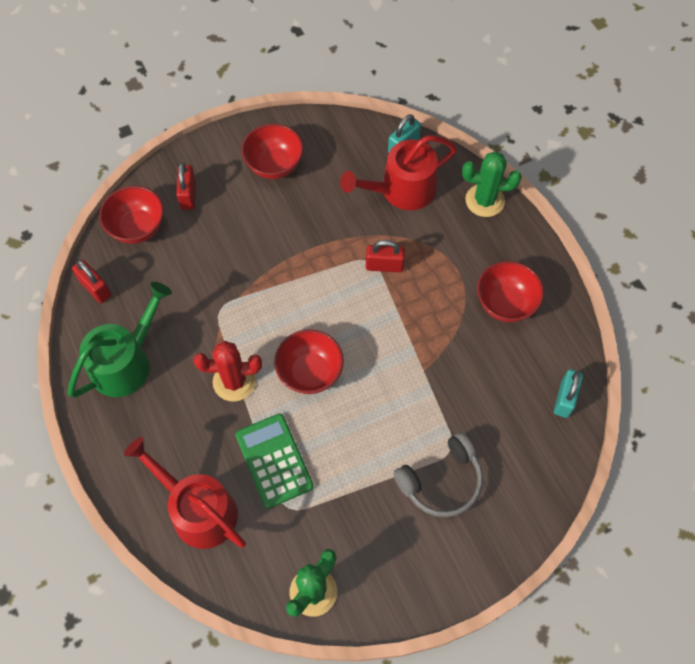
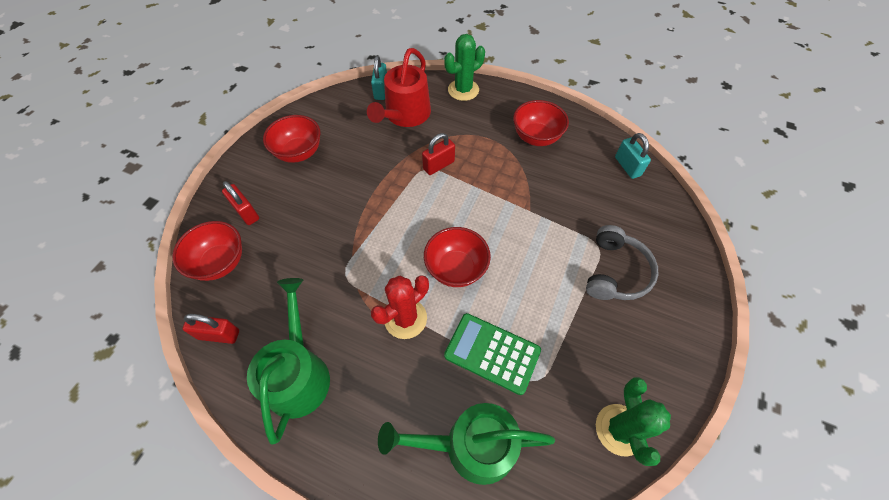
camera: 40 degrees left, 5 degrees down
(198, 510) = (471, 445): red watering can -> green watering can

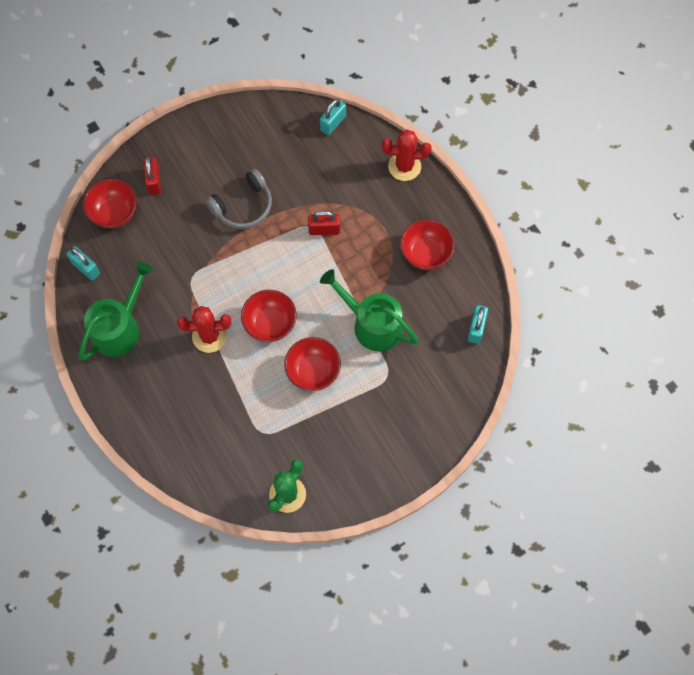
camera: 35 degrees right, 10 degrees up
(219, 335) = (86, 268): red padlock -> turquoise padlock
(299, 153) = (224, 149): red bowl -> red bowl (313, 371)
(405, 115) = (334, 162): red watering can -> none
(463, 90) = (404, 166): green cactus -> red cactus
(471, 445) = (192, 440): green watering can -> green watering can (372, 324)
(492, 353) = (248, 397): green calculator -> none
(615, 272) = (381, 402): grey headphones -> grey headphones (243, 206)

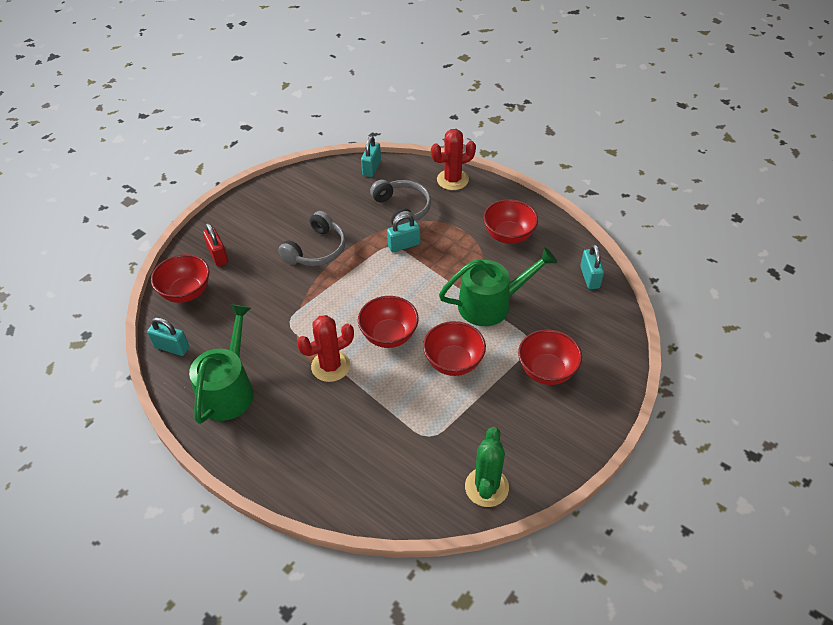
camera: 20 degrees left, 20 degrees down
(324, 230) = (404, 245): red padlock -> turquoise padlock
(341, 186) = (402, 209): none -> grey headphones
(372, 324) = (491, 304): green watering can -> green watering can turned 150 degrees clockwise
(387, 409) = (546, 371): none -> red bowl

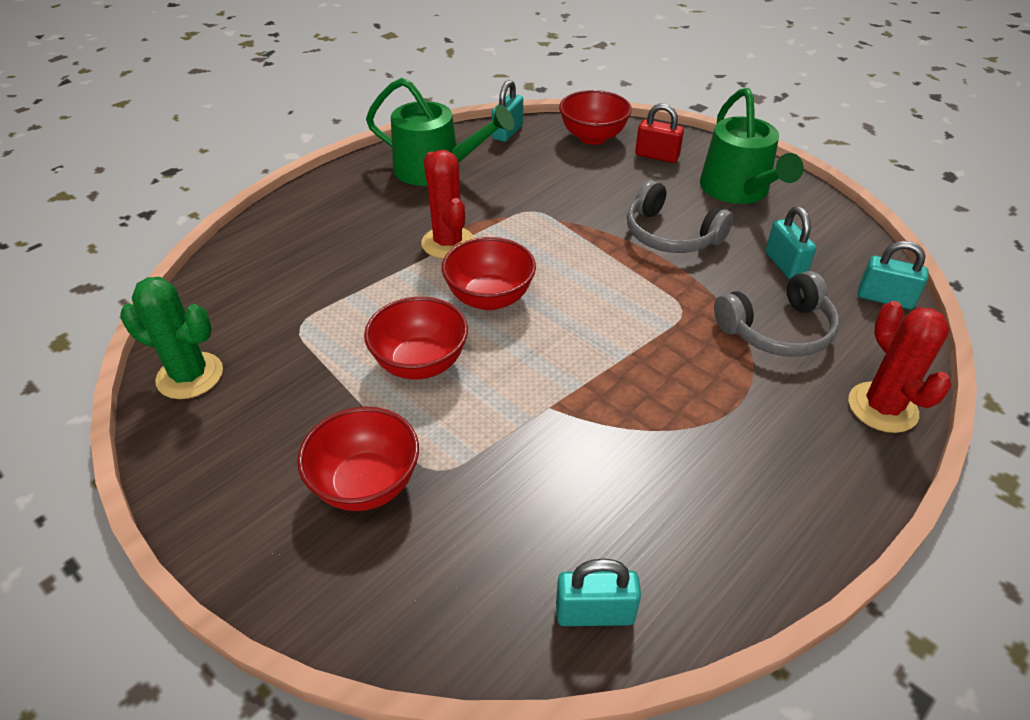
camera: 95 degrees right, 5 degrees down
(218, 255) = (657, 156): red padlock -> red padlock turned 45 degrees clockwise
(404, 245) = (685, 326): turquoise padlock -> turquoise padlock (784, 265)
(491, 304) = (536, 425): green watering can -> green watering can (738, 190)
(508, 235) = (722, 479): red bowl -> none

